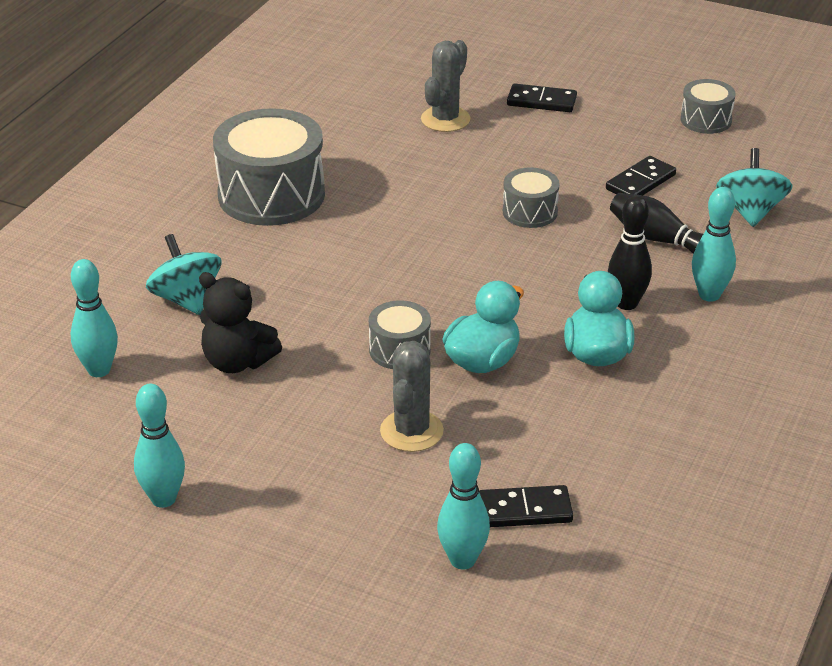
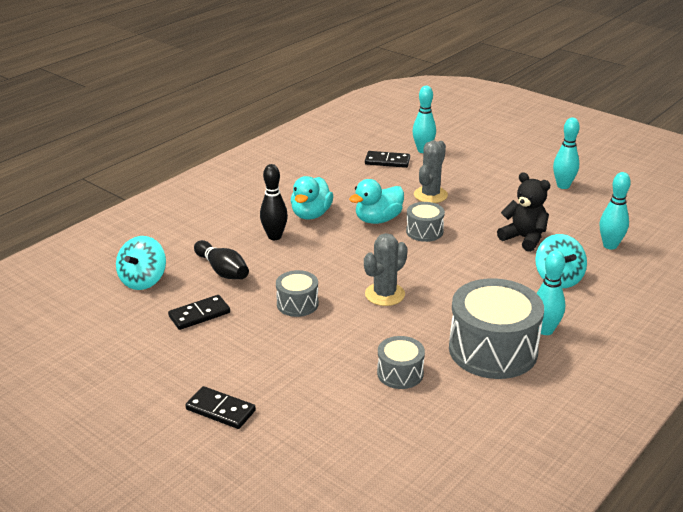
camera: 165 degrees left, 5 degrees down
(445, 119) = (320, 404): grey cactus -> grey cactus (385, 294)
(706, 120) = (96, 363): grey drum -> grey drum (400, 373)
(709, 295) = (221, 234): turquoise bowling pin -> turquoise bowling pin (545, 330)

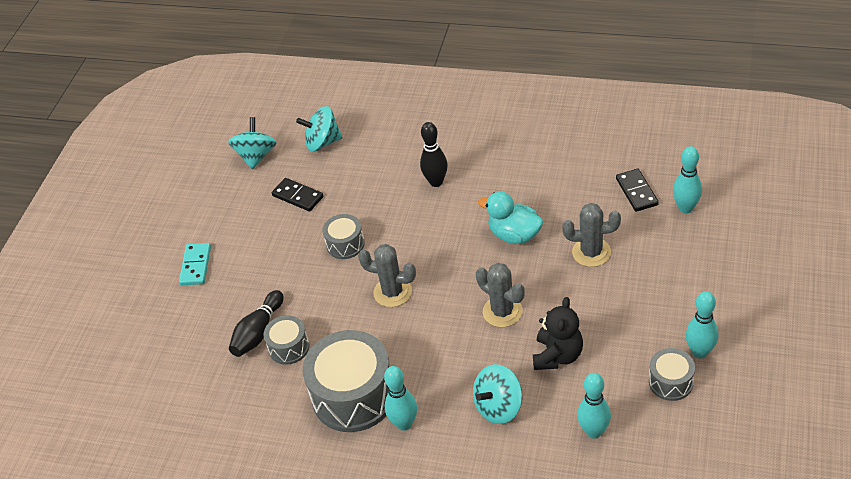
camera: 70 degrees right, 15 degrees up
(106, 326) = (256, 156): none -> turquoise spinning top
(220, 410) = (195, 266): black domino -> turquoise domino
(222, 270) = (364, 177): black bowling pin -> black bowling pin (258, 332)
(311, 214) = (490, 187): turquoise duck -> none
(424, 231) = (516, 276): grey drum -> grey drum (670, 382)
(457, 248) = (502, 311): none -> grey cactus

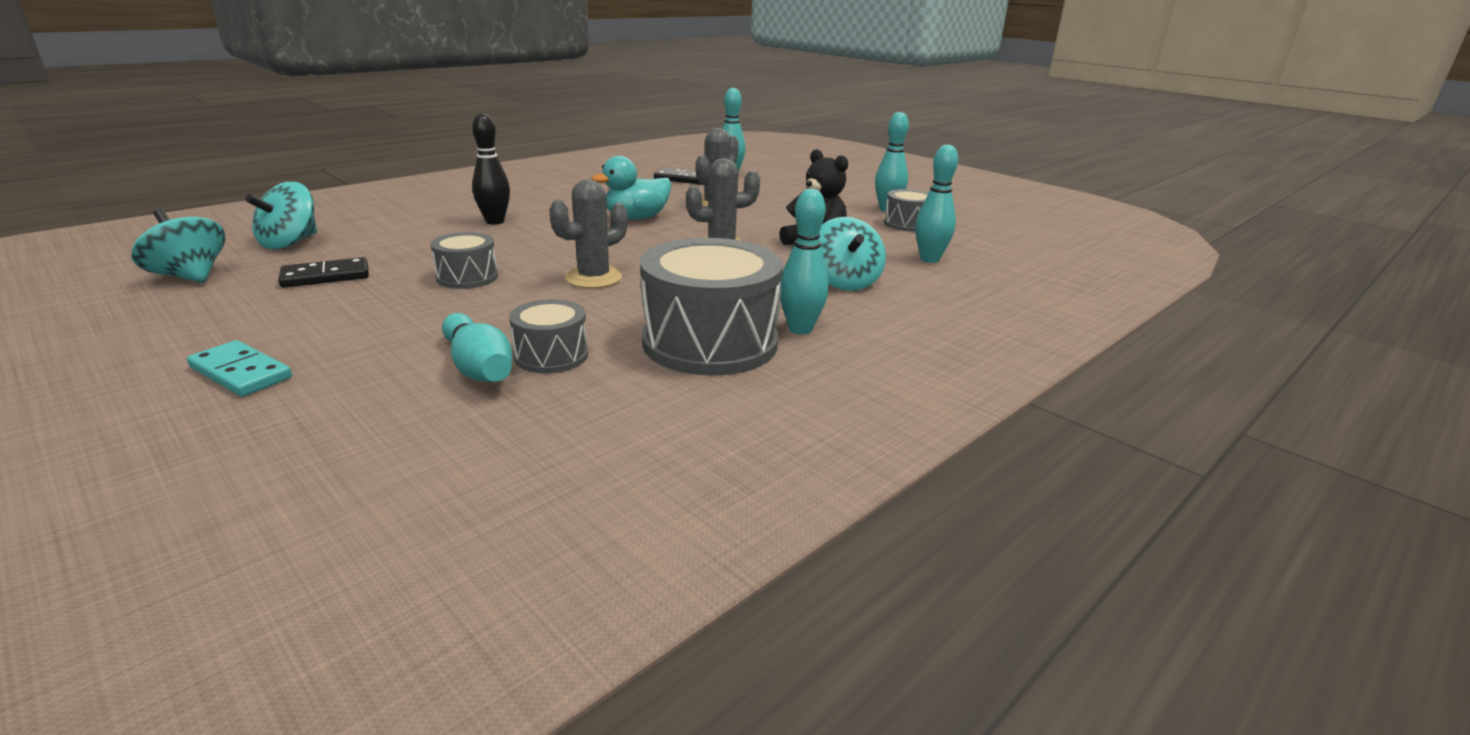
camera: 65 degrees left, 20 degrees down
(258, 332) = (478, 367): black bowling pin -> turquoise bowling pin

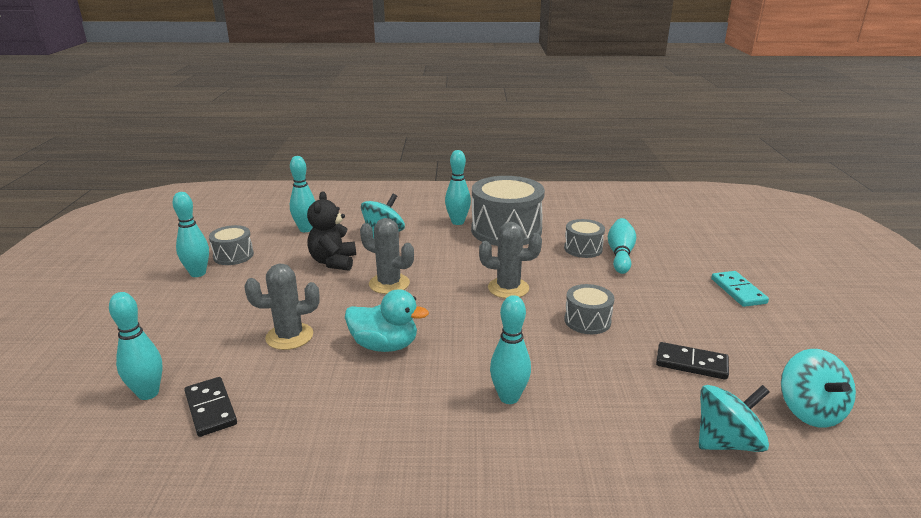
camera: 135 degrees left, 0 degrees up
(495, 221) = (509, 397): black bowling pin -> turquoise bowling pin

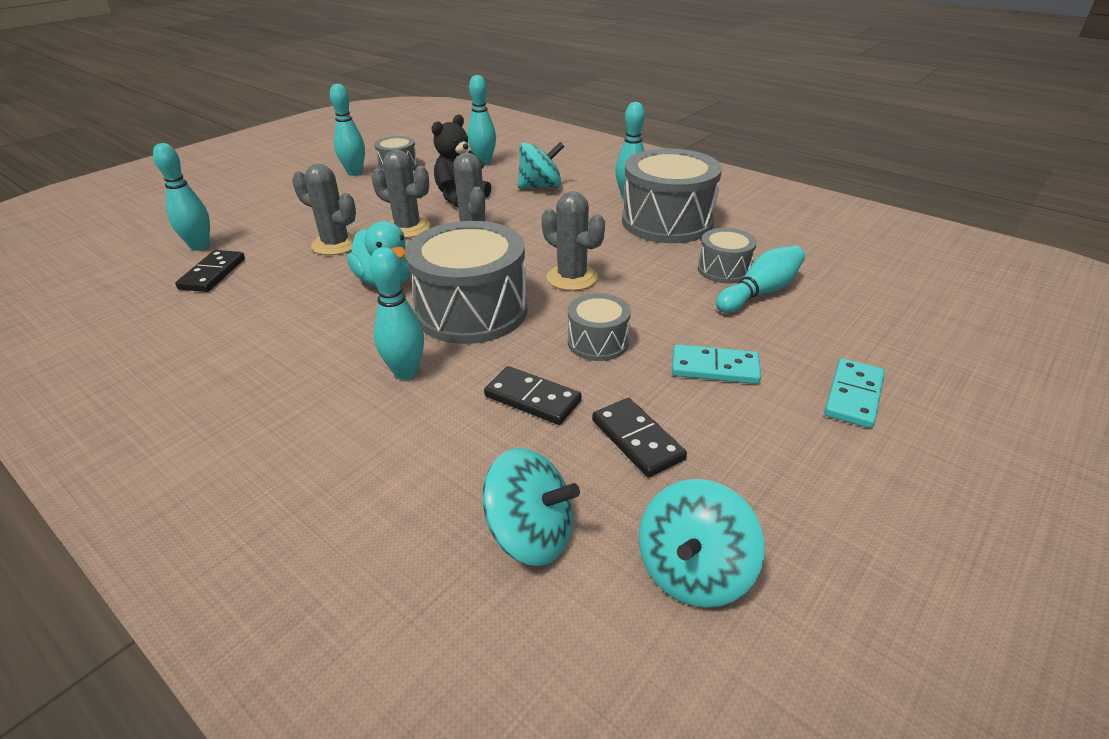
camera: 40 degrees right, 10 degrees up
(330, 300) = (408, 228): none -> grey cactus
(482, 337) = (471, 311): none -> grey drum
(608, 371) = (532, 399): none -> black domino
(664, 306) = (714, 368): none -> turquoise domino

